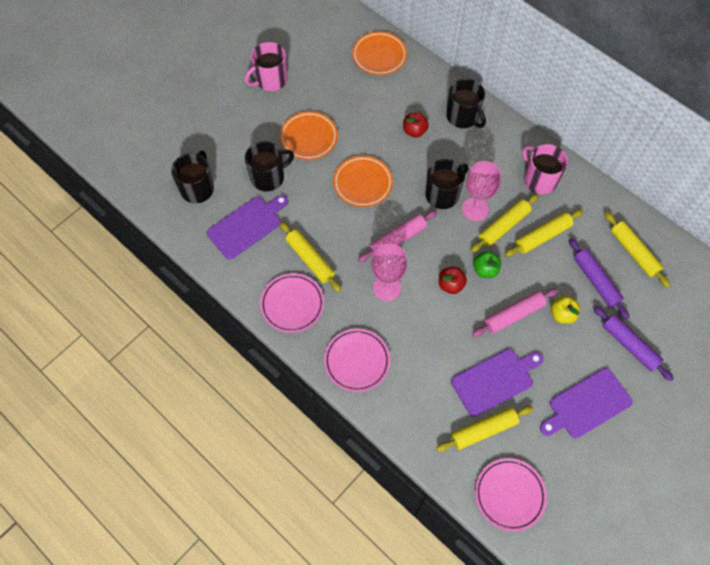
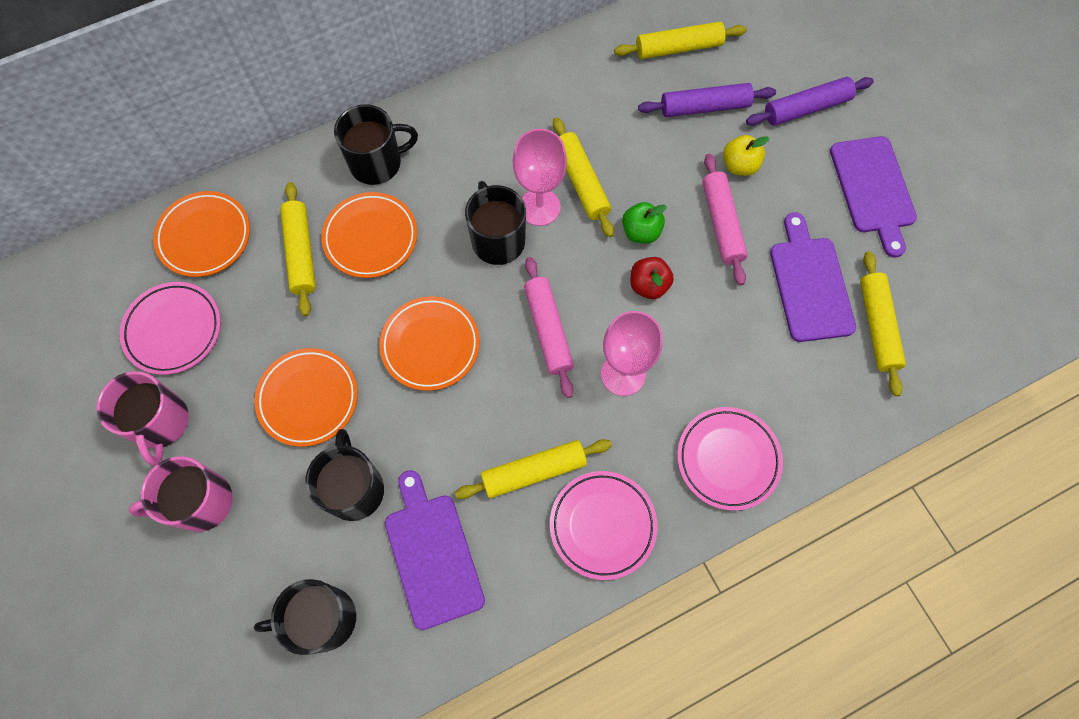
camera: 70 degrees left, 5 degrees up
(198, 188) = (322, 619): black mug -> black mug turned 45 degrees counterclockwise
(414, 131) = (370, 238): red apple -> orange plate
(509, 495) = (972, 329): pink plate -> pink plate (173, 330)
(539, 179) = (525, 109): pink mug -> pink mug (201, 502)
(542, 236) = (616, 141): yellow rolling pin -> yellow rolling pin (301, 253)

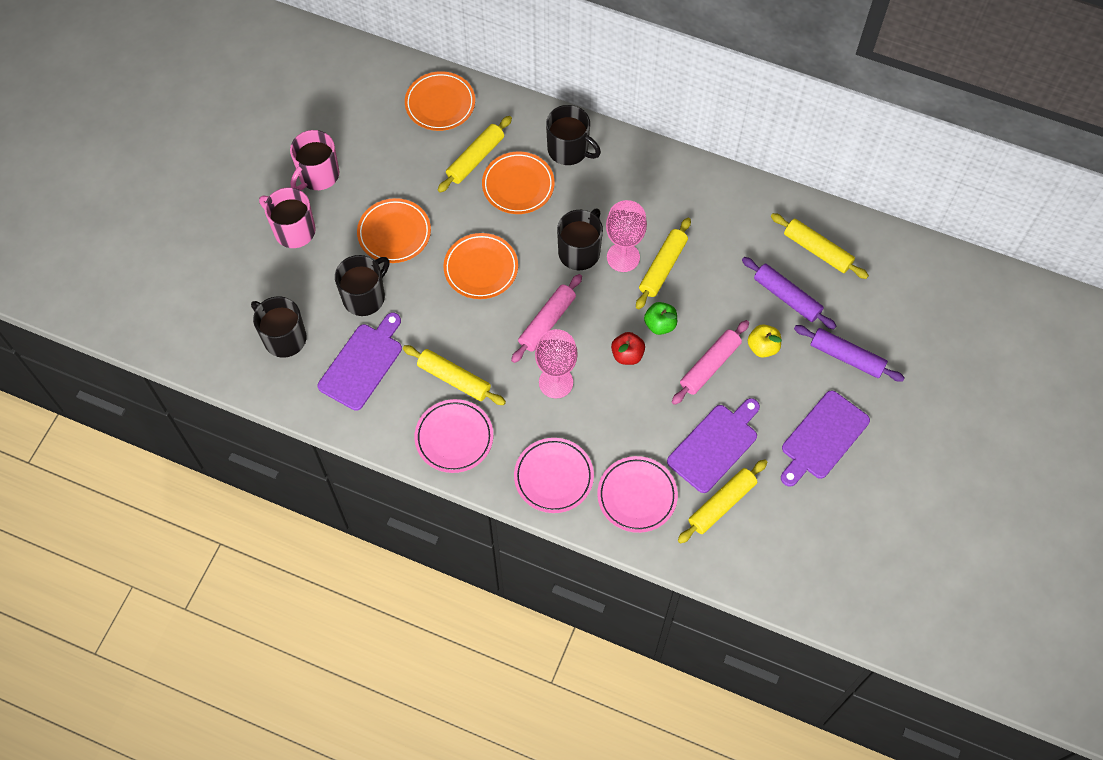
camera: 50 degrees right, 5 degrees down
(173, 330) = (373, 136): pink plate -> pink plate (637, 496)

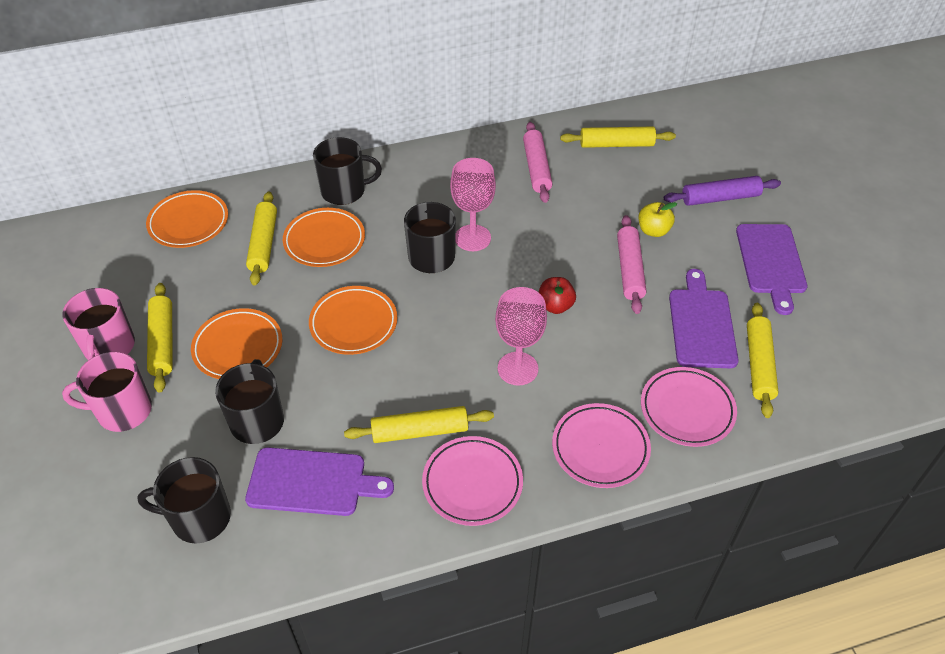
camera: 40 degrees left, 15 degrees down
(362, 364) = (312, 482): purple cutting board -> purple cutting board turned 105 degrees clockwise
(547, 322) = (459, 326): pink rolling pin -> pink rolling pin (537, 168)
(660, 324) = (557, 266): green apple -> none
(663, 267) = (513, 225): yellow rolling pin -> yellow rolling pin (162, 342)
(786, 297) = (631, 187): purple rolling pin -> none

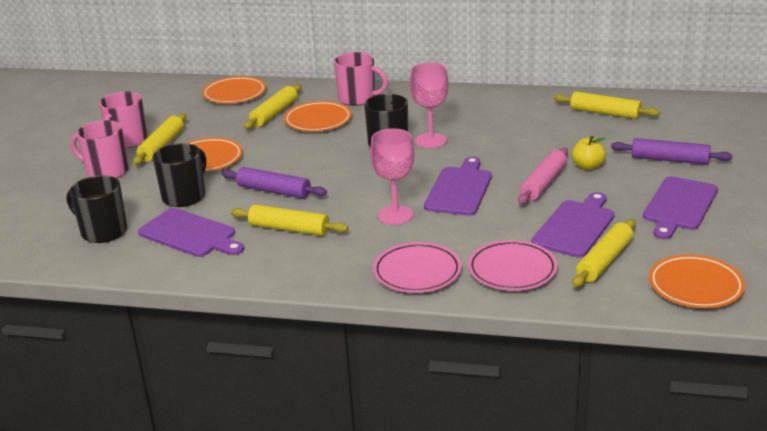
camera: 30 degrees right, 20 degrees down
(344, 191) = (358, 99): black mug -> pink mug
(353, 323) = (297, 165): orange plate -> orange plate (695, 286)
(358, 375) = (274, 191): none -> purple rolling pin
(472, 483) = (300, 264): pink plate -> none
(537, 168) = (521, 114): pink rolling pin -> none
(555, 306) = (459, 189): red apple -> purple cutting board

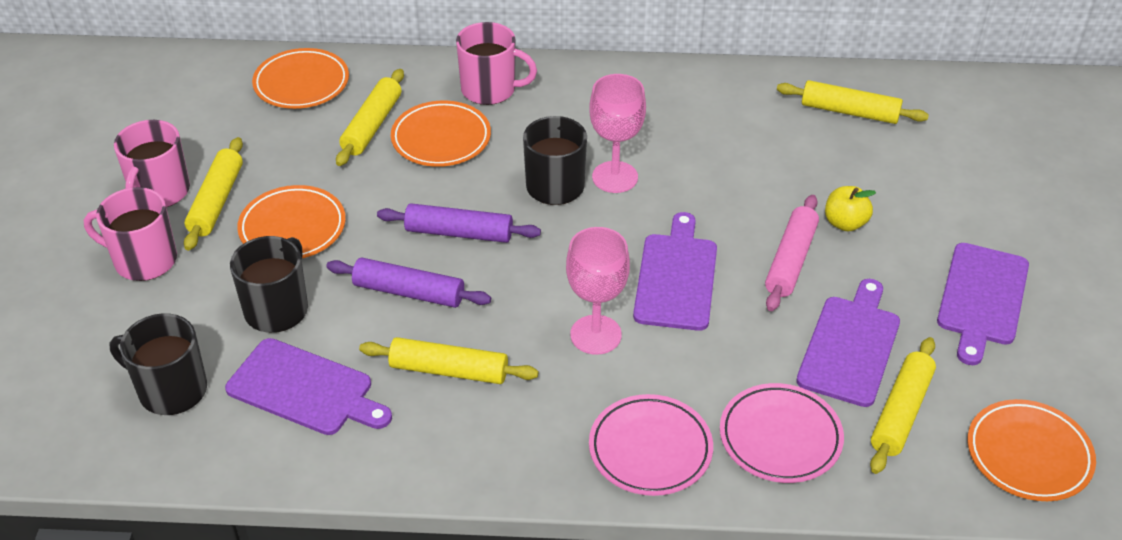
camera: 10 degrees left, 15 degrees up
(670, 160) = (954, 206): purple rolling pin -> purple rolling pin (459, 233)

